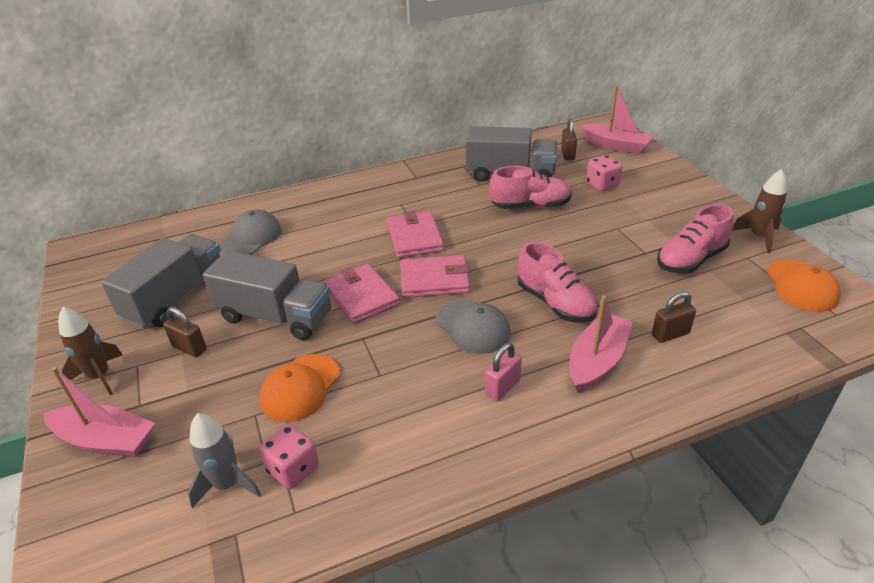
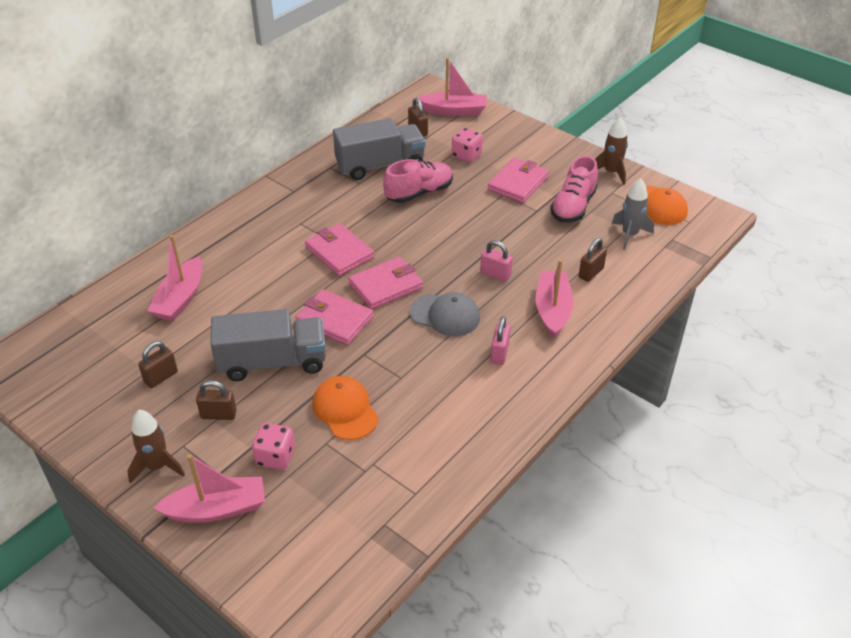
camera: 30 degrees left, 5 degrees up
(176, 297) = (161, 377): grey truck -> brown padlock
(227, 484) = (349, 497): grey rocket -> grey rocket (629, 235)
(251, 237) = (180, 298): grey cap -> pink boat
(293, 469) = (390, 467): pink dice -> pink dice (275, 457)
(300, 388) = (345, 410): orange cap -> orange cap turned 150 degrees clockwise
(555, 303) = (495, 275): pink shoe -> pink padlock
(640, 222) = (518, 183): none -> pink wallet

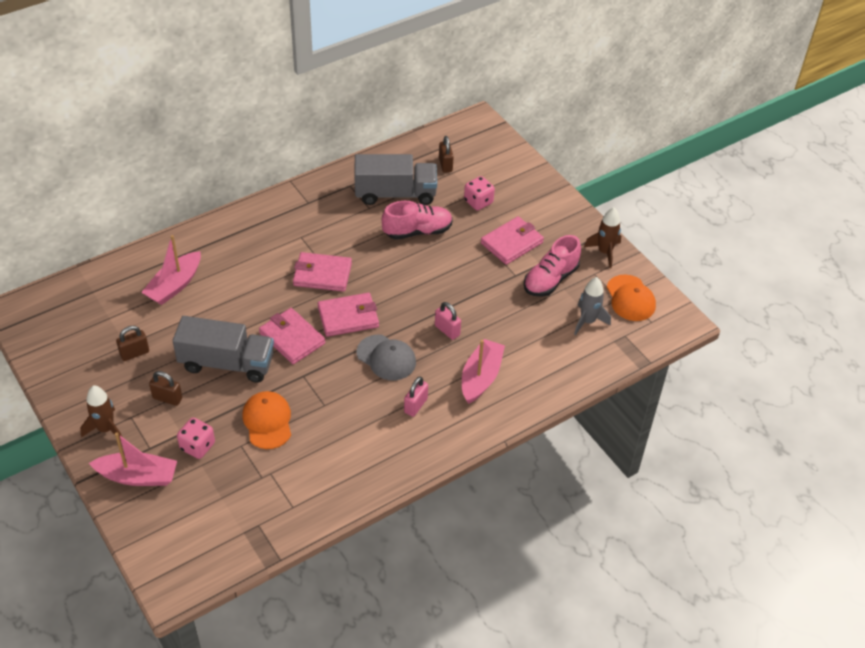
camera: 15 degrees right, 5 degrees up
(339, 252) = (322, 274): pink wallet -> pink wallet turned 60 degrees counterclockwise
(454, 111) = (489, 150): pink boat -> none
(591, 273) = (532, 350): brown padlock -> none

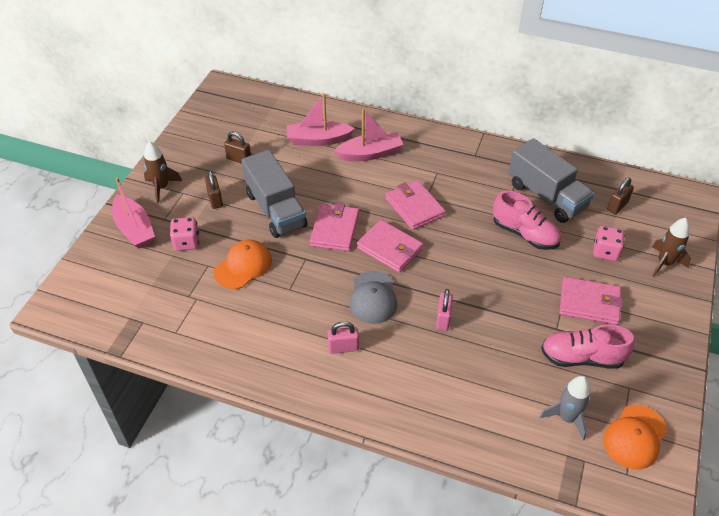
camera: 55 degrees right, 0 degrees up
(481, 377) = (417, 375): pink boat -> pink boat (370, 153)
(604, 252) = (665, 380): brown rocket -> brown rocket (664, 263)

